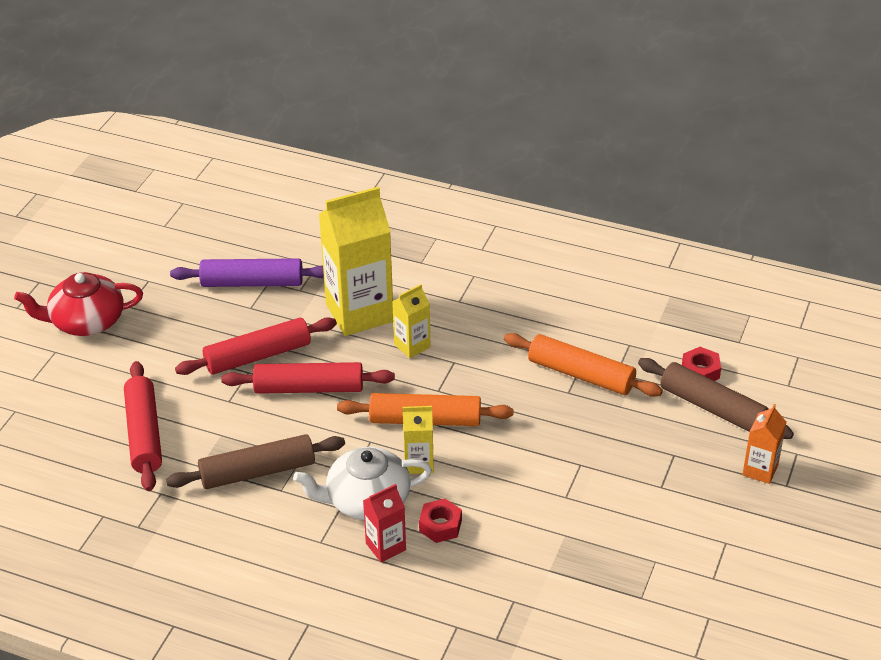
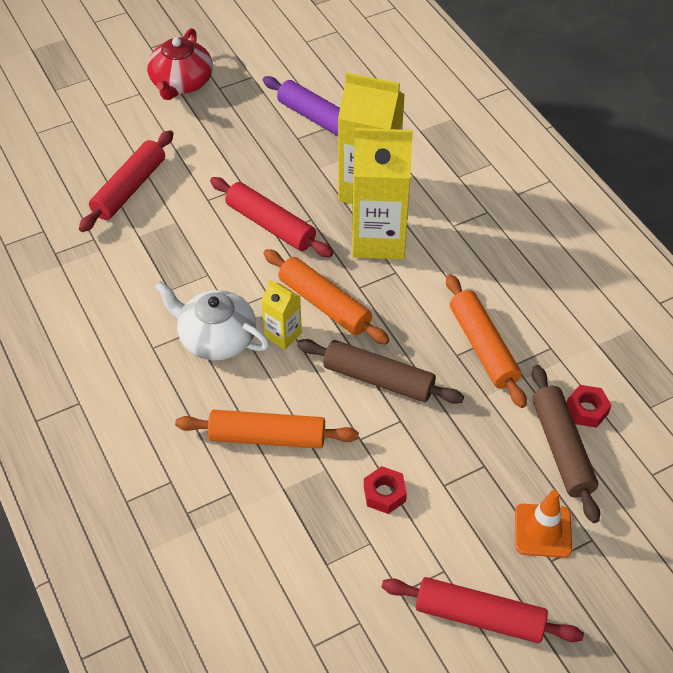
camera: 40 degrees right, 10 degrees up
(86, 321) = (181, 83): red teapot -> red teapot turned 105 degrees counterclockwise
(257, 471) = (169, 265): brown rolling pin -> brown rolling pin (378, 379)
(258, 356) = (263, 178): red rolling pin -> red rolling pin (479, 617)
(385, 547) = (190, 383): red carton -> none
(412, 346) = (379, 239): yellow carton -> yellow carton, size x2.05
(440, 525) = (245, 395): red nut -> red nut (384, 494)
(494, 543) = (267, 437): none -> orange rolling pin
(760, 470) = (543, 531): orange carton -> orange traffic cone

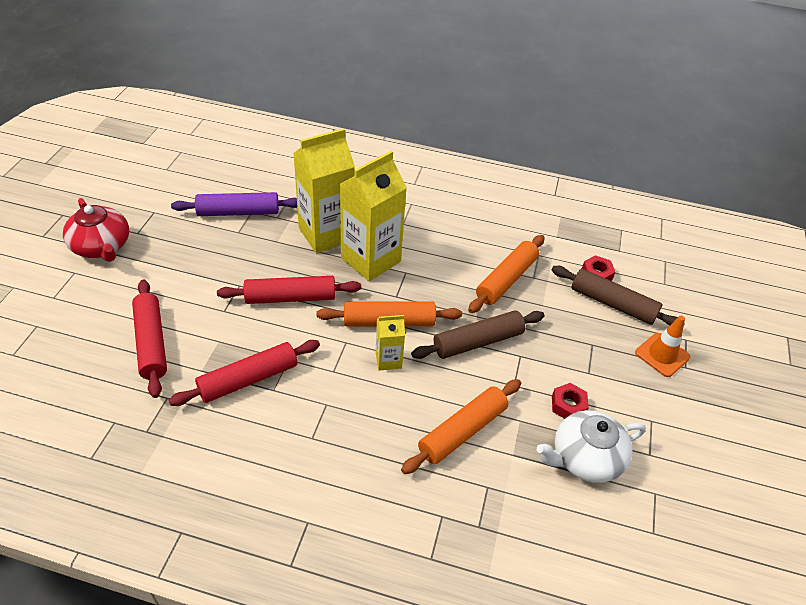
camera: 50 degrees left, 5 degrees down
(216, 338) = (348, 396): white teapot -> white teapot (585, 457)
(479, 617) = (699, 429): red rolling pin -> red rolling pin (248, 379)
(482, 347) = (506, 280): orange rolling pin -> orange rolling pin turned 75 degrees counterclockwise

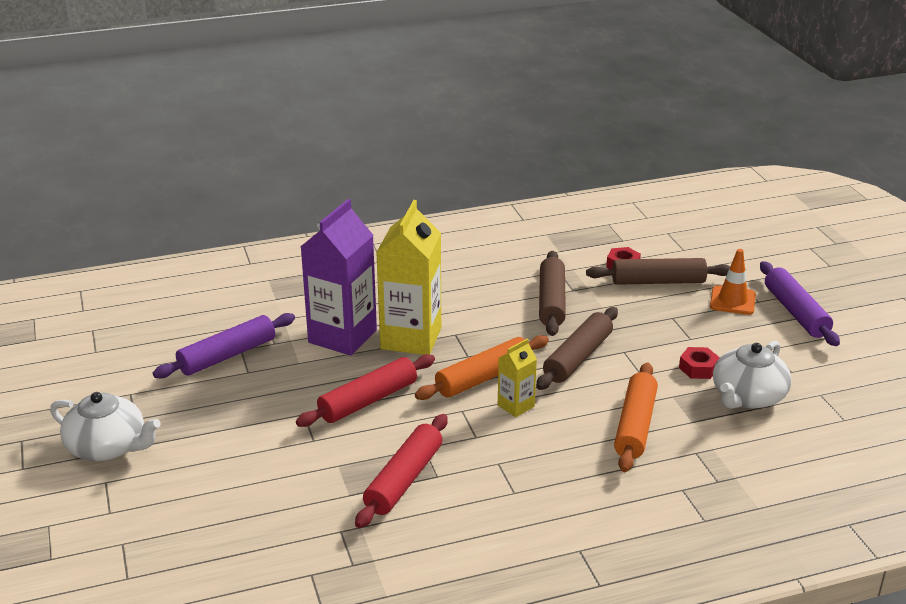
camera: 30 degrees left, 15 degrees down
(101, 246) = (108, 447): red teapot -> white teapot
(151, 343) = (270, 498): red rolling pin -> none
(326, 234) = (342, 336): yellow carton -> purple carton
(506, 280) = (552, 301): orange rolling pin -> brown rolling pin
(711, 396) = (796, 312): none -> purple rolling pin

